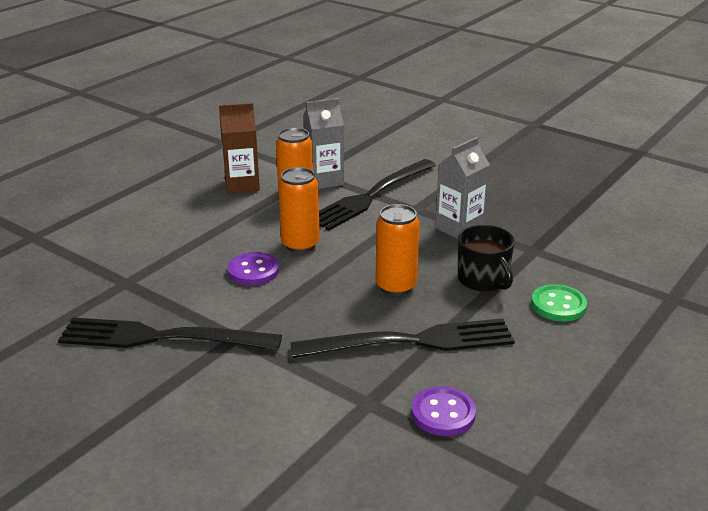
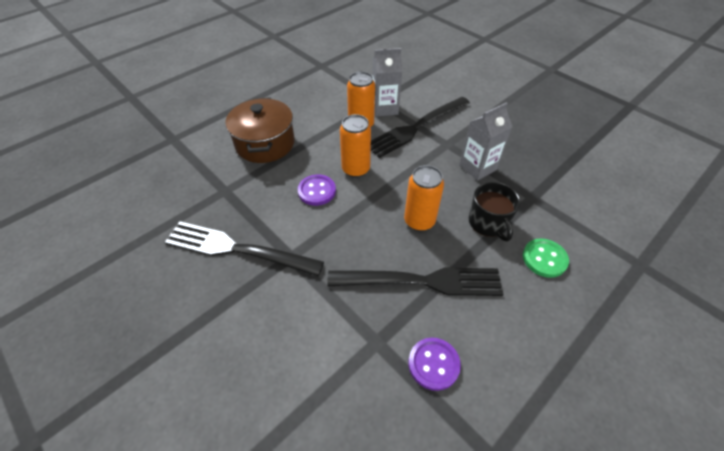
camera: 10 degrees right, 20 degrees up
(168, 230) = (265, 143): none -> brown pot
(242, 185) = (325, 106): brown carton -> none

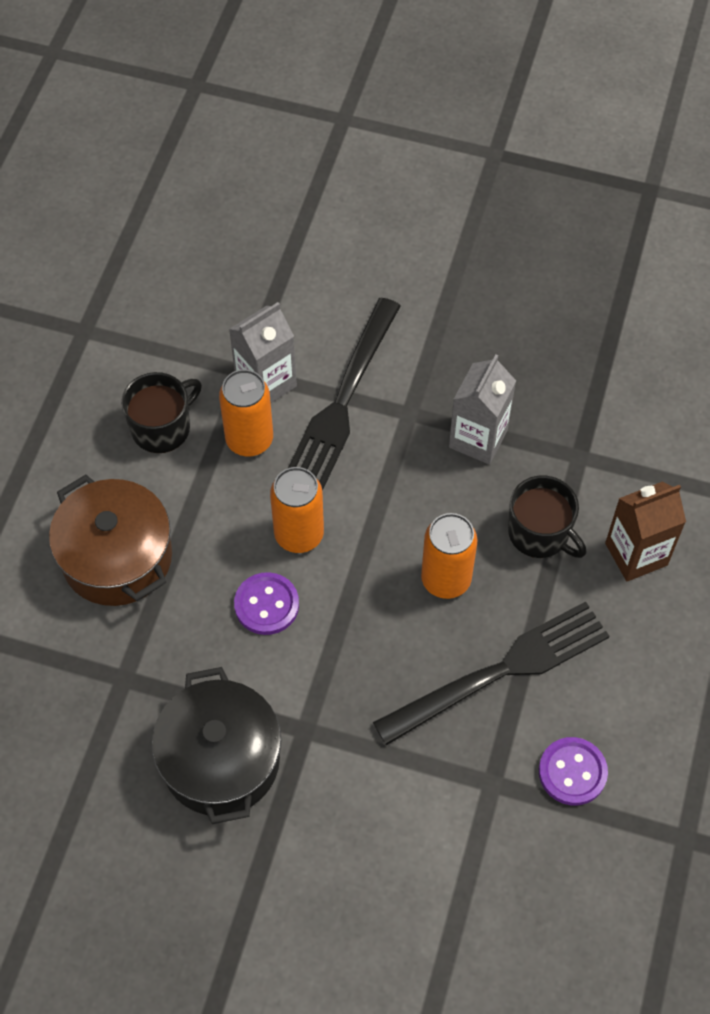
camera: 30 degrees left, 10 degrees up
(236, 249) = (221, 760): black fork -> black pot
(325, 106) = (162, 427): none -> black mug
(544, 259) = (636, 554): green button -> brown carton

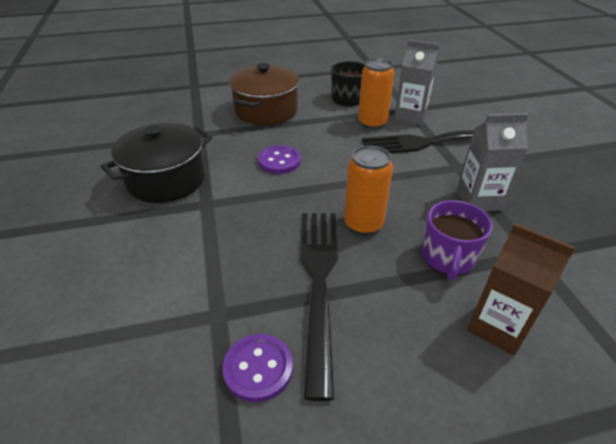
camera: 60 degrees right, 20 degrees down
(299, 534) = (334, 156): orange can -> none
(501, 670) = (318, 281): black fork -> black fork turned 120 degrees counterclockwise
(540, 533) = (448, 258): black mug -> purple mug

